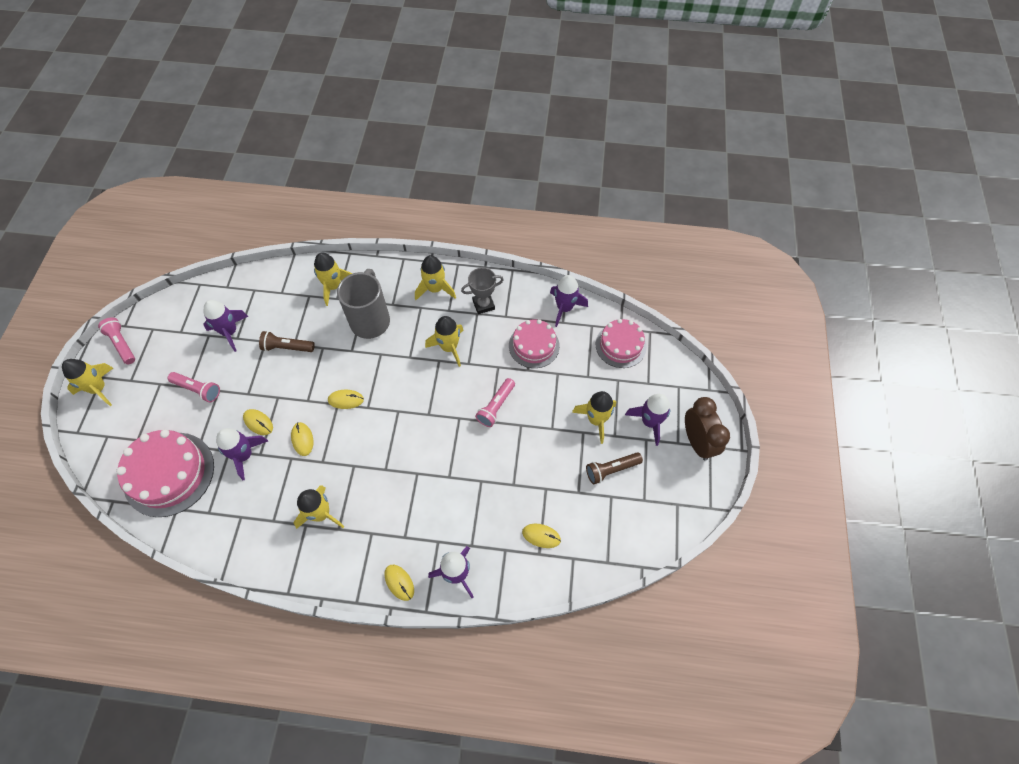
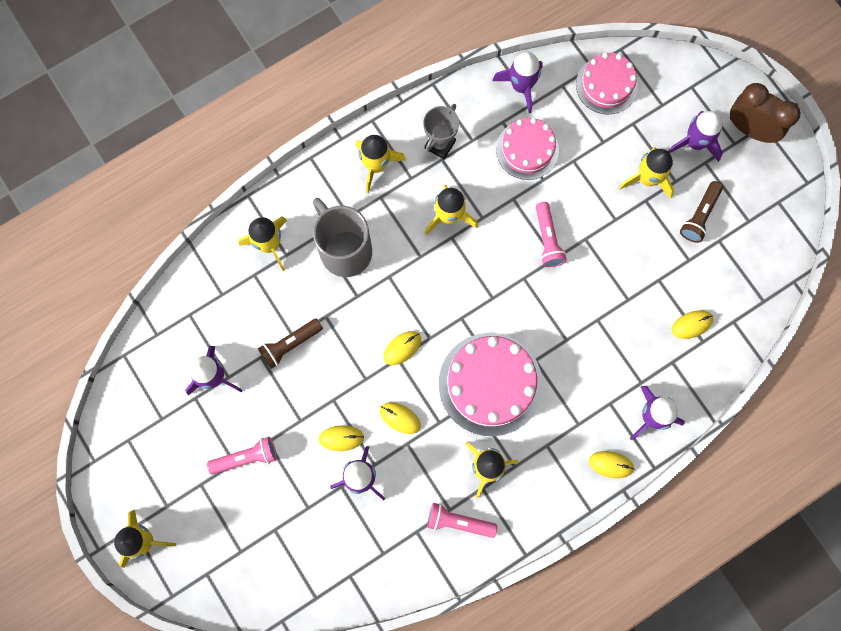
camera: 40 degrees left, 15 degrees up
(122, 344) = (115, 480): pink flashlight -> pink flashlight (458, 522)
(169, 474) = (308, 553): pink cake -> pink cake (490, 384)

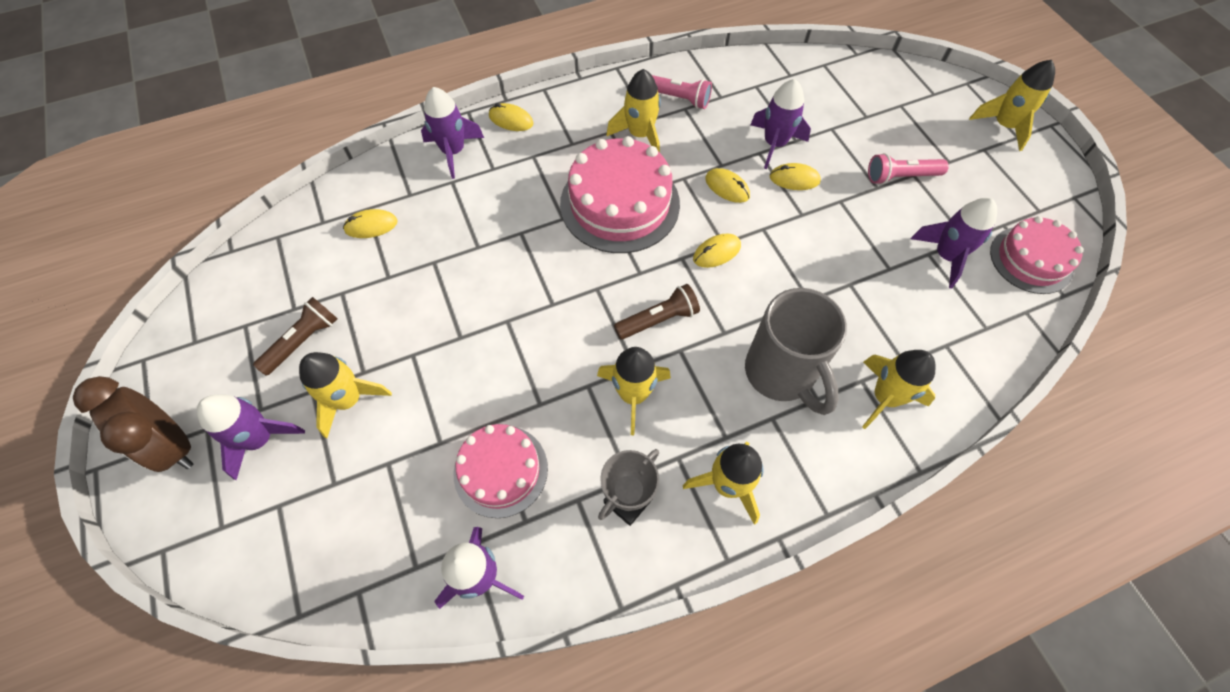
camera: 170 degrees left, 15 degrees down
(290, 344) = (853, 275): brown flashlight -> brown flashlight (658, 320)
(547, 239) = (509, 344): pink flashlight -> none
(606, 85) = (347, 554): pink cake -> pink cake (1031, 259)

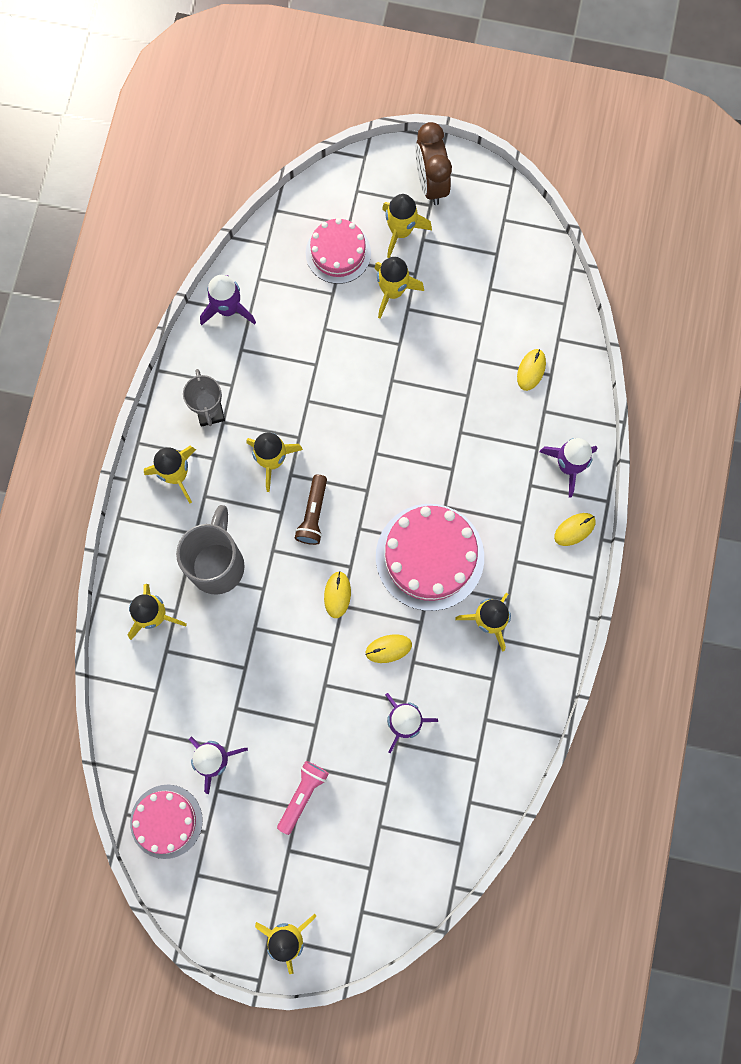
camera: 125 degrees right, 15 degrees up
(174, 445) = (431, 184): brown clock -> brown clock turned 90 degrees counterclockwise
(260, 439) = (401, 231): purple rocket -> yellow rocket
(303, 341) = (458, 283): brown flashlight -> none
(501, 470) = (281, 353): pink cake -> pink cake (338, 253)
(677, 98) = (508, 681): pink flashlight -> none
(781, 374) = (217, 563): grey mug -> grey mug turned 90 degrees clockwise
(794, 179) = (360, 707): yellow mouse -> none

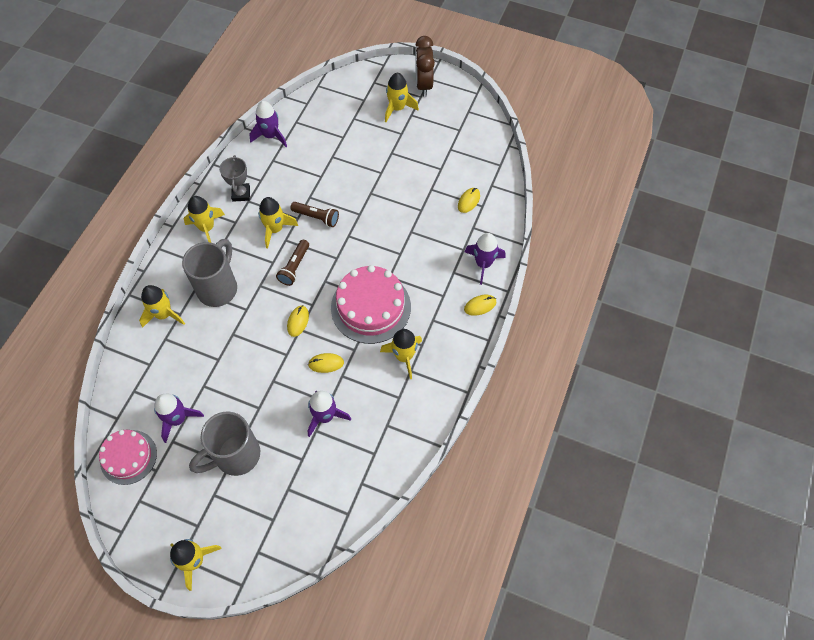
camera: 10 degrees right, 15 degrees down
(302, 795) = (235, 456): pink flashlight -> grey mug
(325, 432) = (316, 217): none -> brown flashlight
(338, 253) = (352, 114): pink cake -> none
(392, 291) = (383, 141): yellow rocket -> none

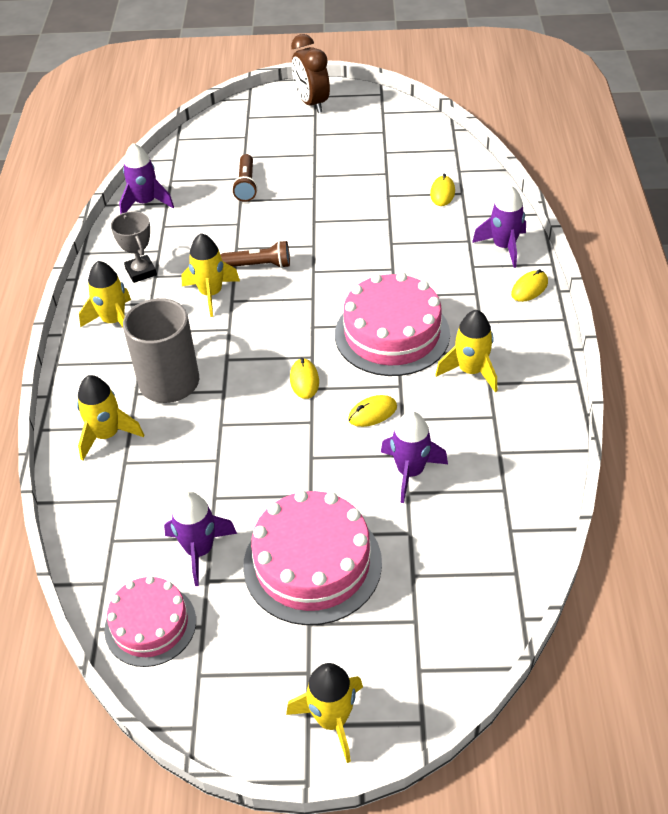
camera: 20 degrees left, 15 degrees down
(235, 456) = (312, 563): grey mug -> pink cake
(294, 267) = (262, 324): brown flashlight -> brown flashlight (246, 185)
(397, 108) = (294, 133): yellow rocket -> none

